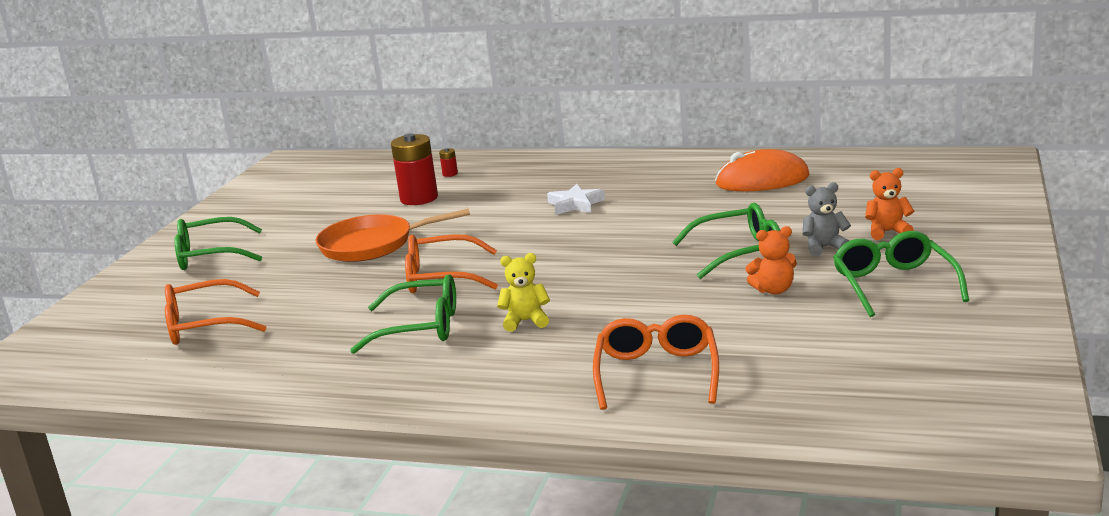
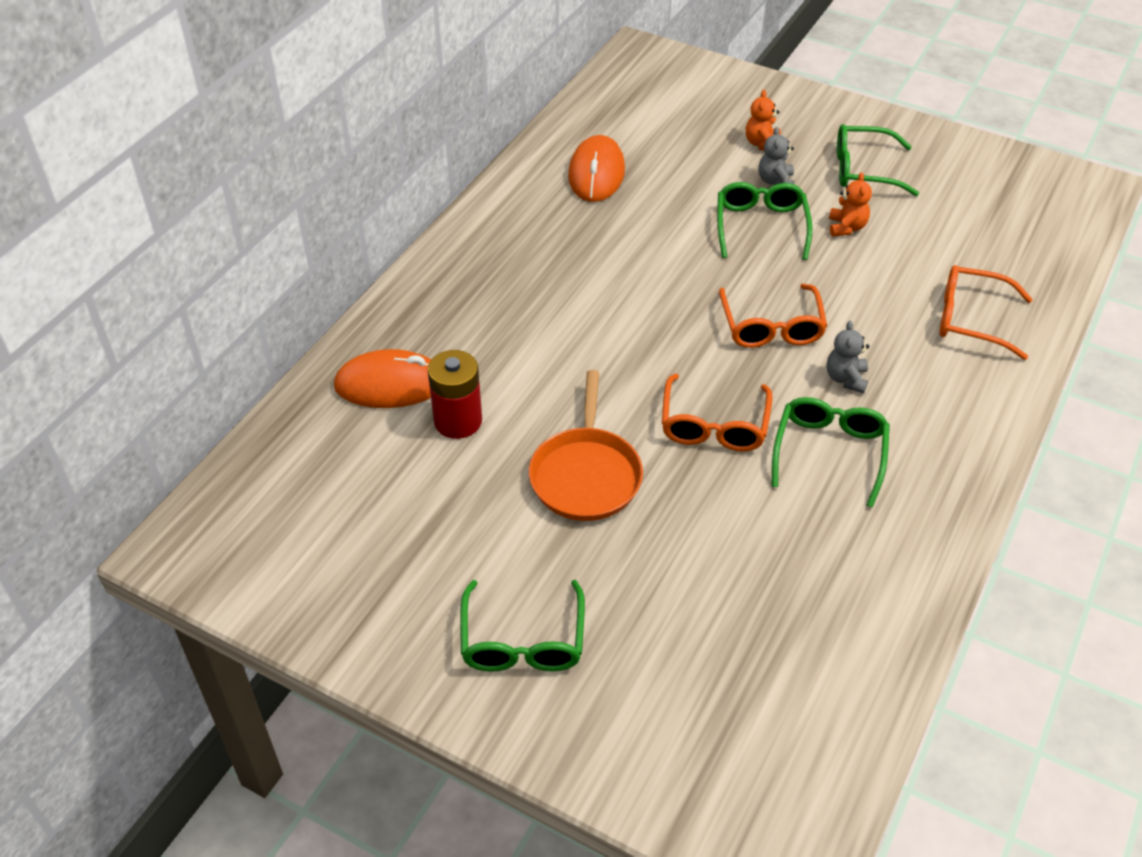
camera: 80 degrees left, 25 degrees up
(204, 325) = (747, 639): orange glasses -> orange glasses (771, 327)
(450, 174) = (390, 385): red battery -> orange mouse
(526, 321) = (846, 379): yellow teddy bear -> grey teddy bear
(575, 204) = (572, 301): white star -> none

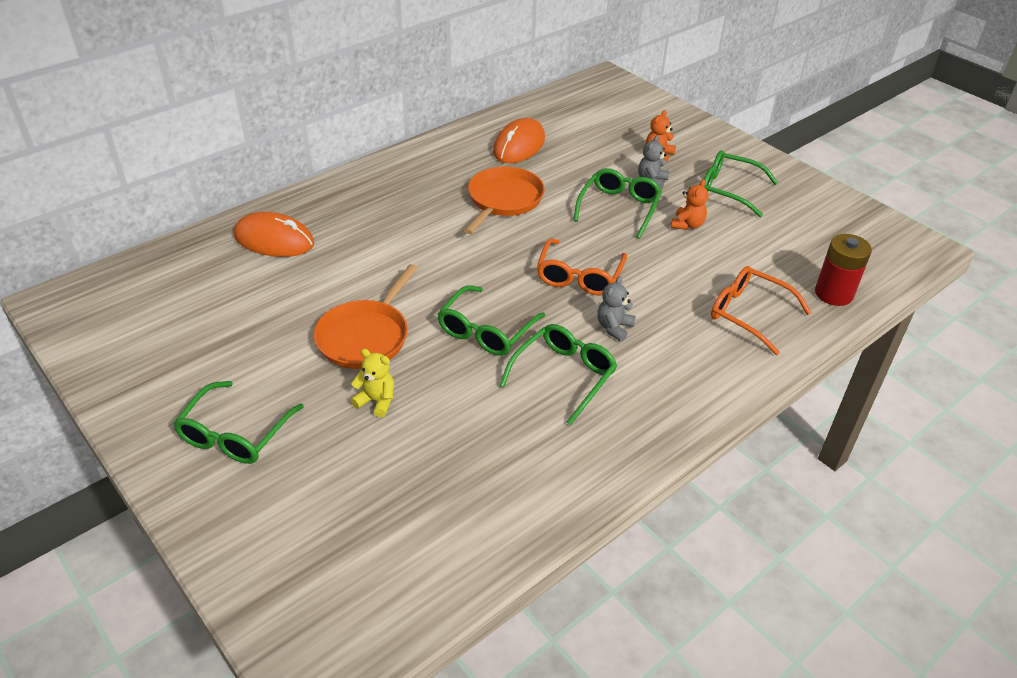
camera: 20 degrees right, 5 degrees down
(458, 421) = (302, 275): red battery -> red battery (833, 294)
(626, 253) = (503, 200): none -> orange pan
(651, 548) = (376, 401): none -> yellow teddy bear
(714, 425) = (486, 331): orange glasses -> green glasses

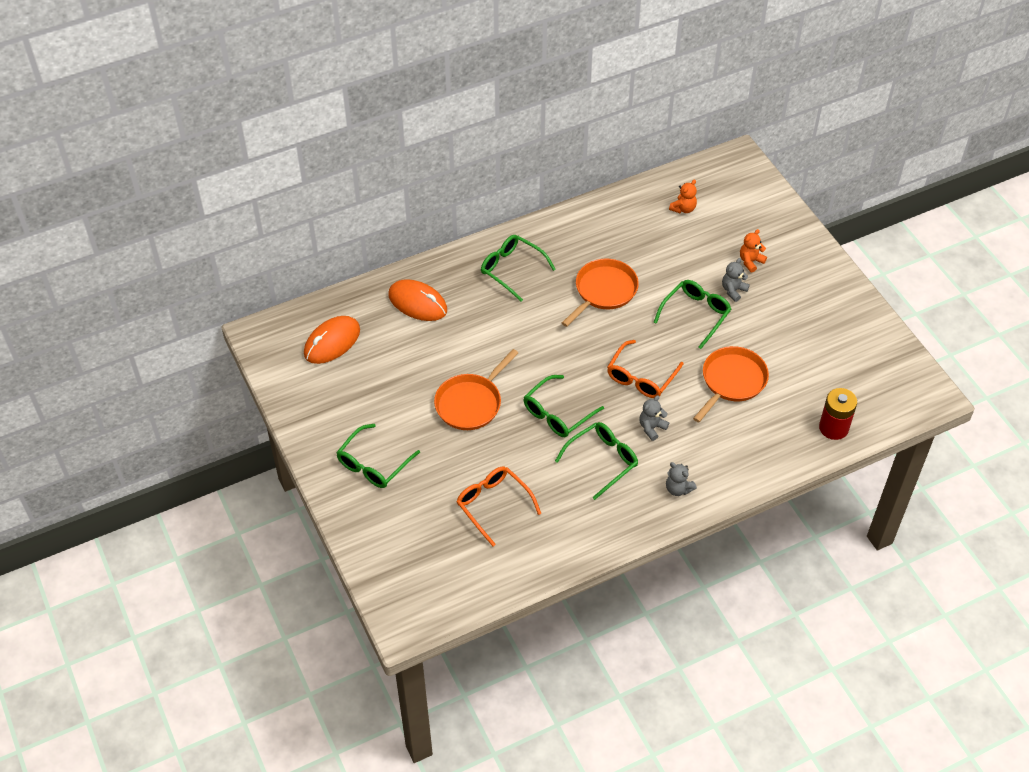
camera: 15 degrees right, 10 degrees up
(376, 401) = (469, 457): yellow teddy bear -> none
(519, 146) = (633, 232): orange mouse -> orange mouse (332, 342)
(677, 392) = (678, 489): none -> grey teddy bear
(687, 225) = (745, 341): orange teddy bear -> orange teddy bear (683, 208)
(690, 265) = (731, 381): none -> orange pan
(728, 190) = (795, 310): green glasses -> green glasses (512, 269)
(749, 314) = (758, 434): orange glasses -> orange glasses (493, 505)

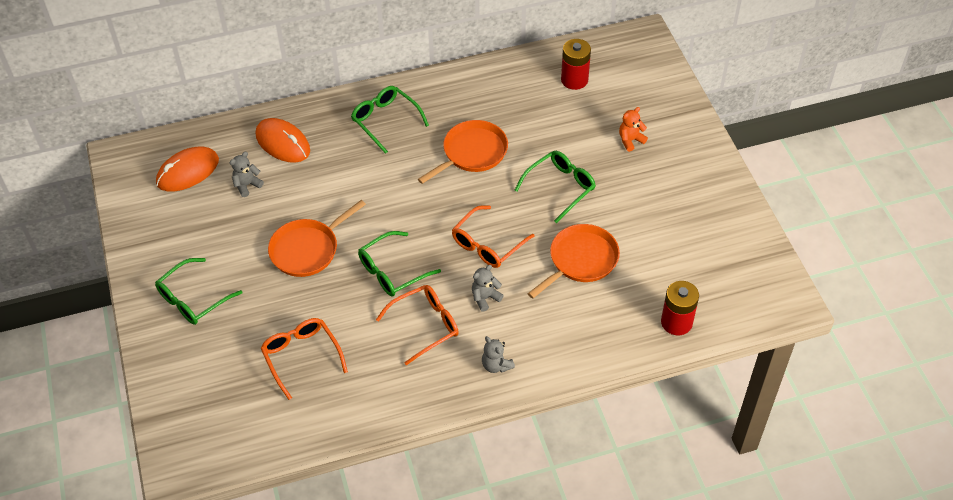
camera: 10 degrees right, 0 degrees up
(602, 461) = (425, 326): green glasses -> orange glasses
(683, 208) = (574, 80): orange teddy bear -> red battery
(733, 290) = (605, 168): grey teddy bear -> grey teddy bear (247, 185)

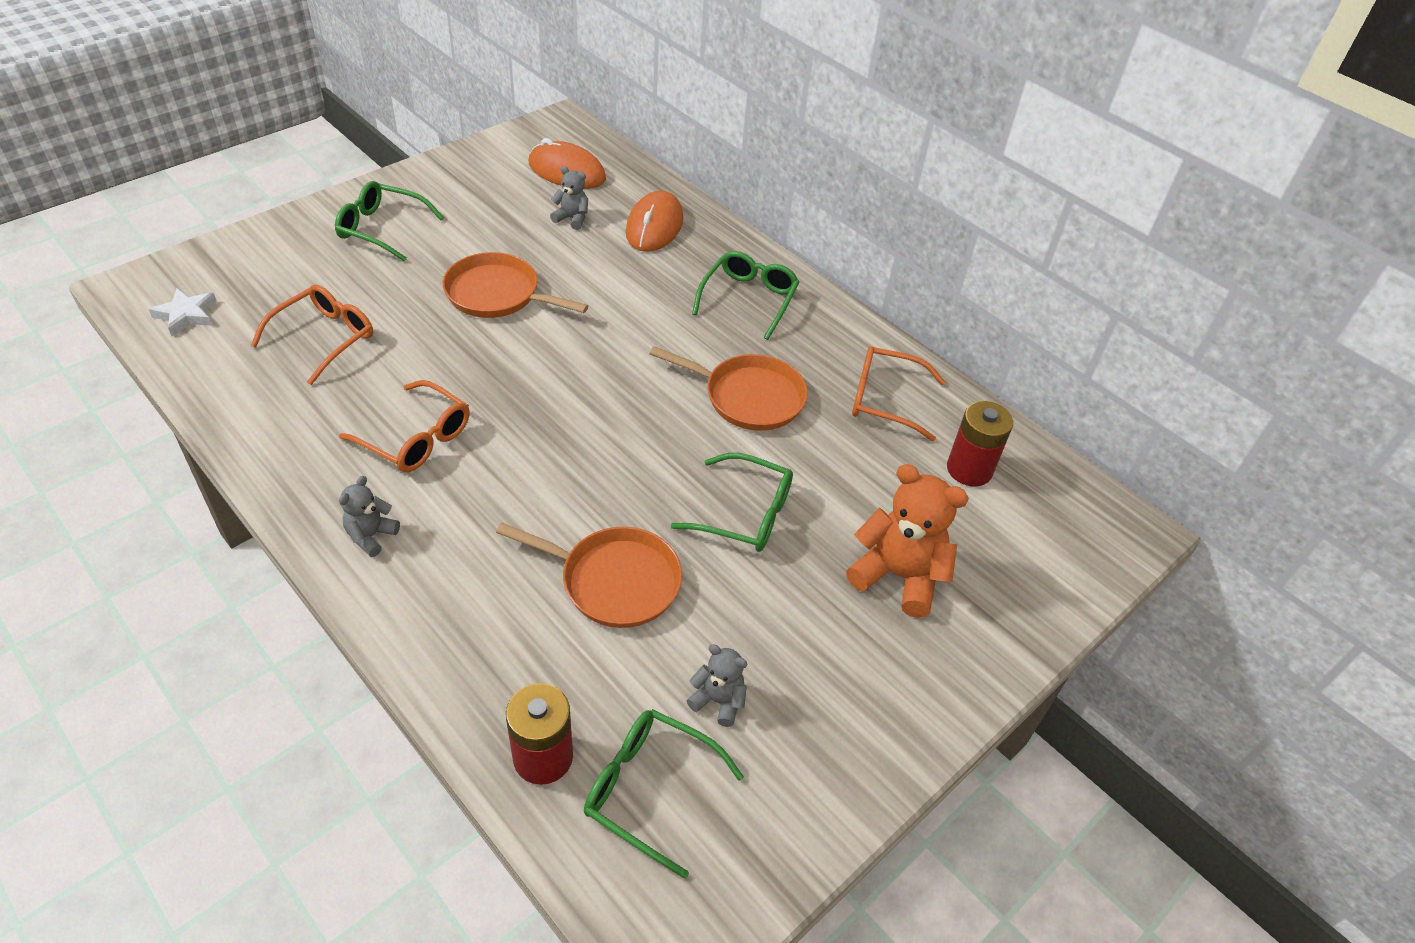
camera: 60 degrees right, 5 degrees down
(230, 435) = (186, 315): none -> white star
(392, 271) = (497, 379): green glasses -> green glasses (650, 790)
(485, 298) = (491, 487): grey teddy bear -> grey teddy bear (718, 701)
(487, 244) = (591, 462): orange glasses -> orange glasses (885, 400)
(630, 140) = (898, 576): orange teddy bear -> orange teddy bear, size x1.90

